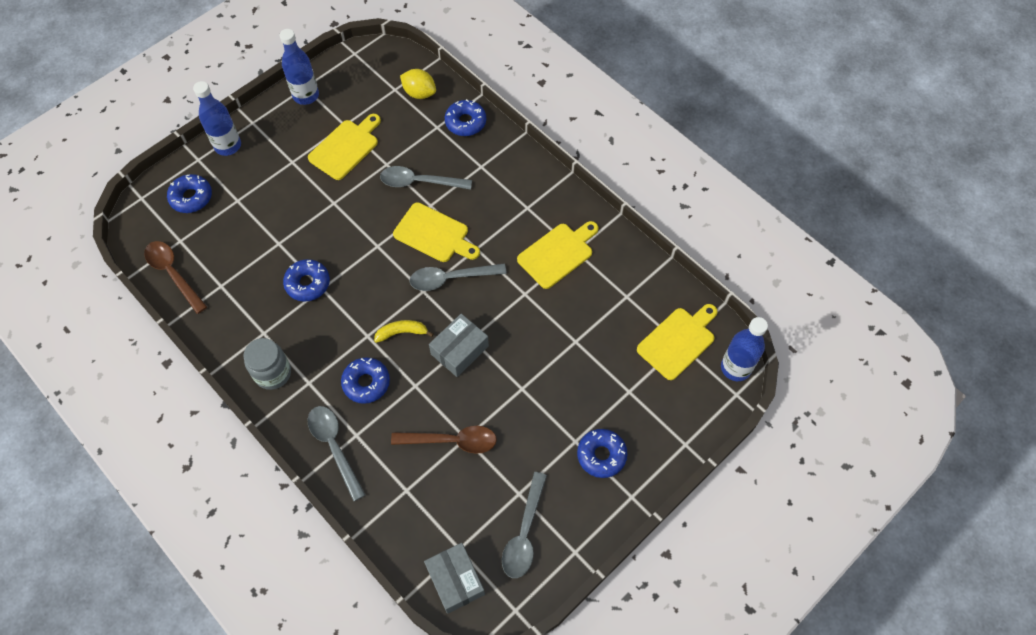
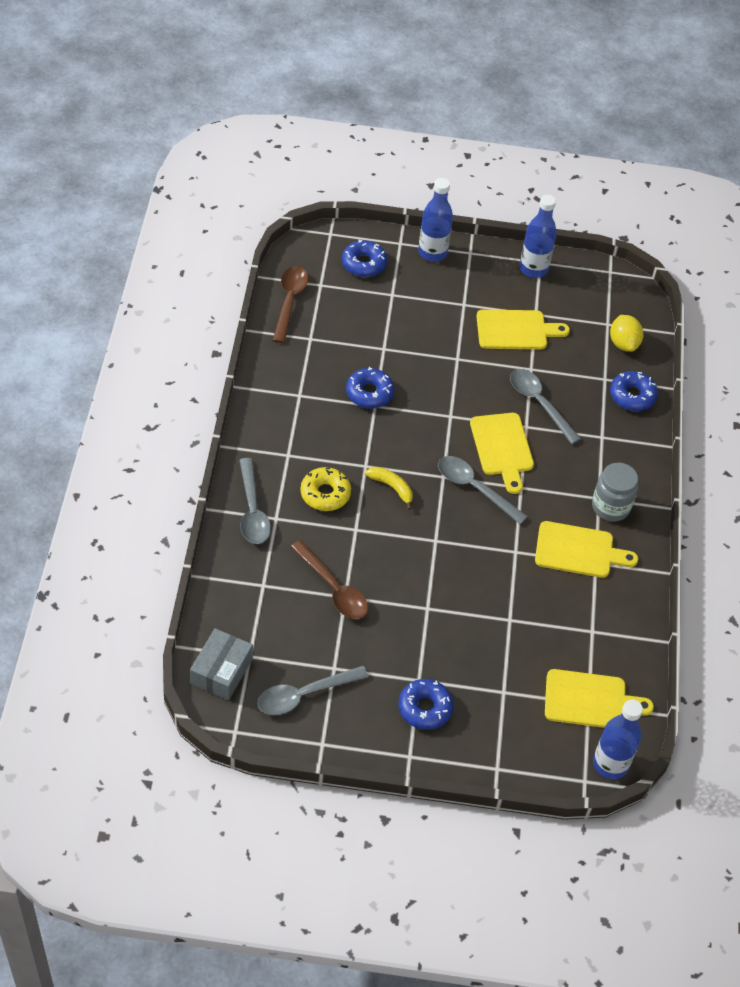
camera: 45 degrees right, 10 degrees down
(273, 373) = (273, 425): grey jar -> grey jar (610, 507)
(334, 447) = (252, 510): grey spoon -> grey spoon turned 150 degrees clockwise
(366, 383) = (325, 494): blue donut -> yellow donut
(459, 350) = (417, 539): grey box -> none

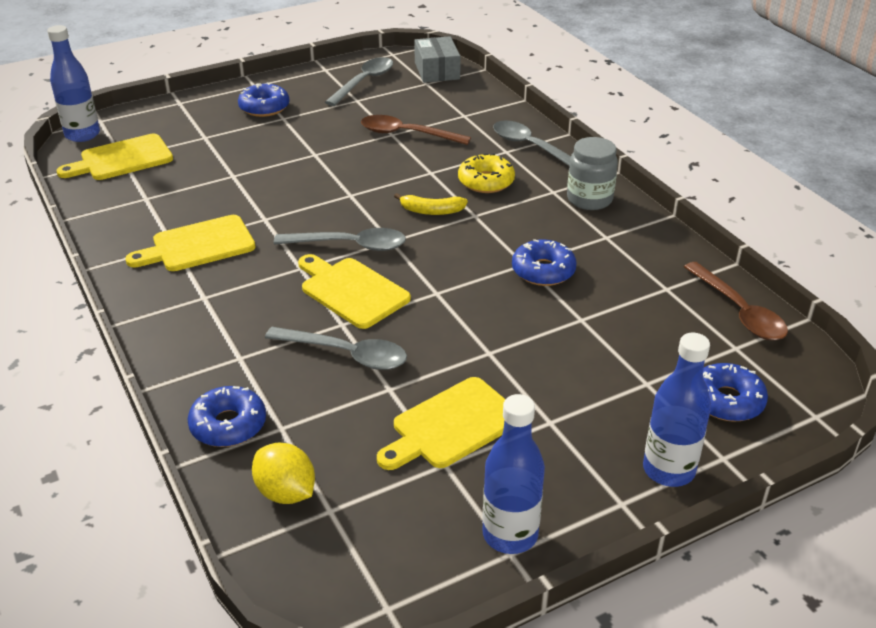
camera: 150 degrees right, 15 degrees down
(610, 507) = (185, 295): grey jar -> grey jar (589, 199)

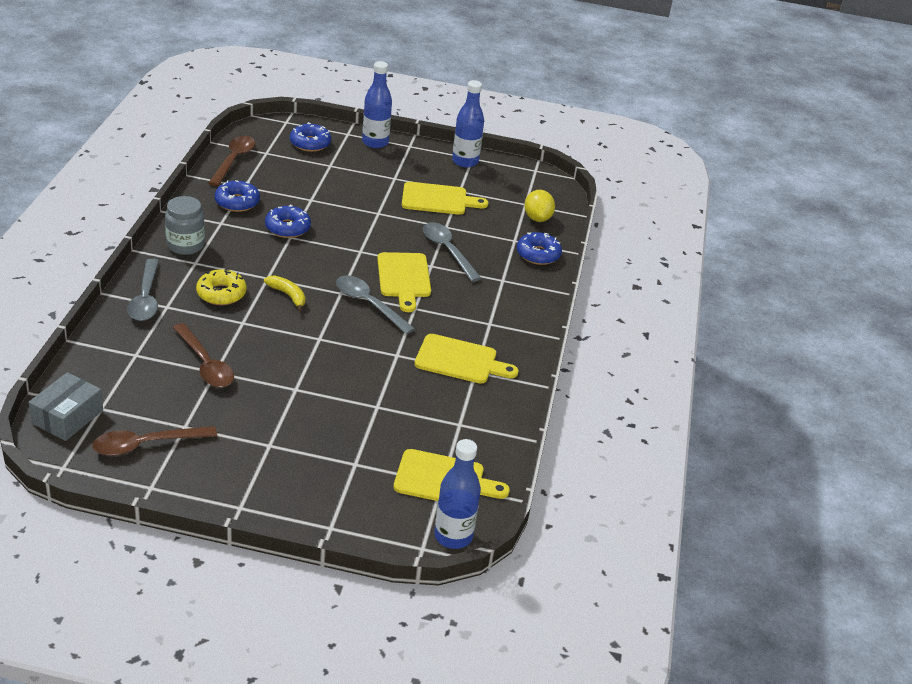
camera: 145 degrees left, 0 degrees up
(264, 107) = (268, 469): blue donut -> blue donut (237, 202)
(364, 82) = (146, 445): grey spoon -> brown spoon

